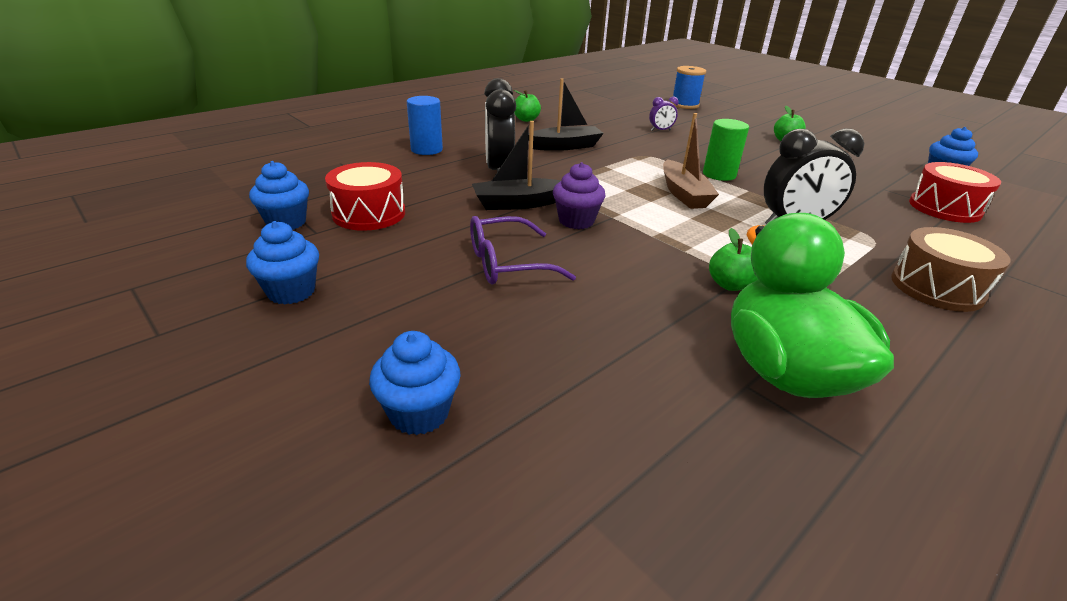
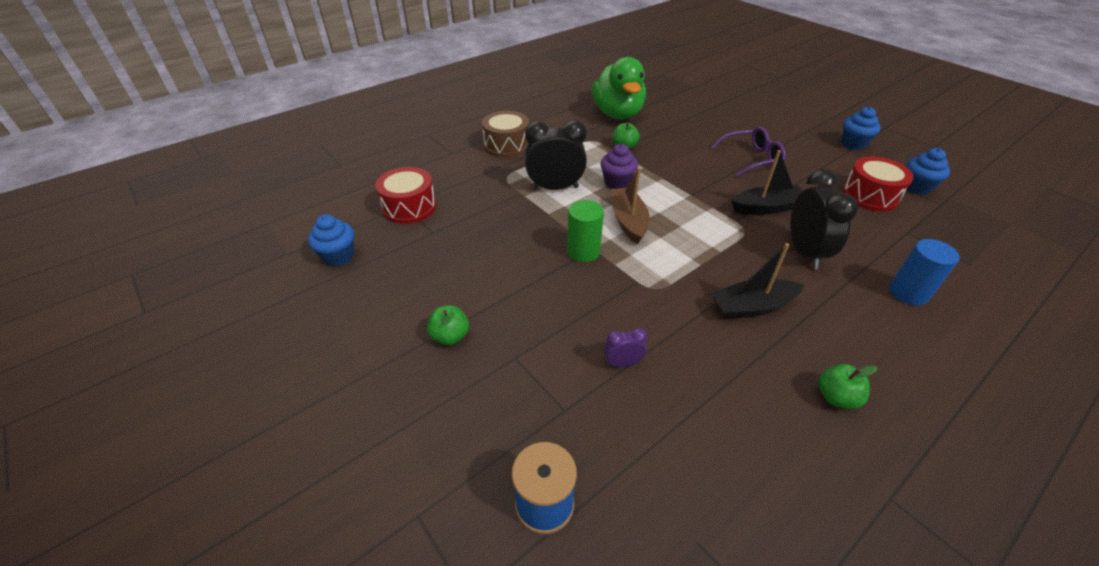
camera: 175 degrees left, 10 degrees up
(419, 413) = (756, 105): blue cupcake -> none
(576, 221) = (717, 190): purple cupcake -> purple cupcake (617, 183)

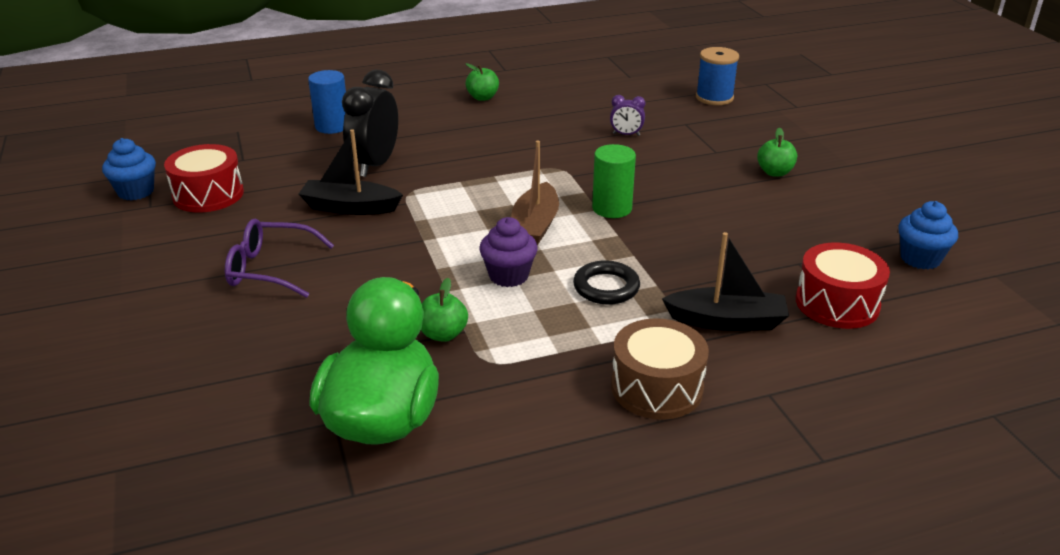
camera: 160 degrees left, 10 degrees down
(555, 188) = (606, 287): black clock -> black ring
(752, 307) = (482, 142): black boat -> black boat (727, 321)
(853, 144) = (85, 258): blue cupcake -> none

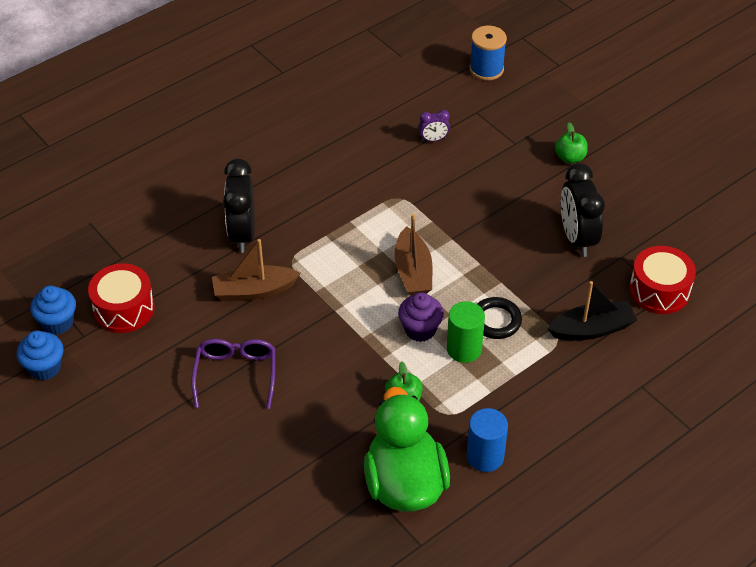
camera: 20 degrees left, 15 degrees up
(271, 269) = (236, 375): purple glasses -> purple glasses turned 105 degrees clockwise
(332, 126) = (172, 194): blue cylinder -> blue cylinder (485, 456)
(350, 207) = (254, 291): black boat -> brown boat
(482, 97) = (284, 119): green apple -> none
(612, 208) = (462, 235): green cylinder -> green cylinder (464, 349)
(656, 387) = (569, 402): brown drum -> none
(749, 237) = (577, 238): none -> black clock
(920, 259) = (702, 229): blue cupcake -> blue cupcake (45, 368)

